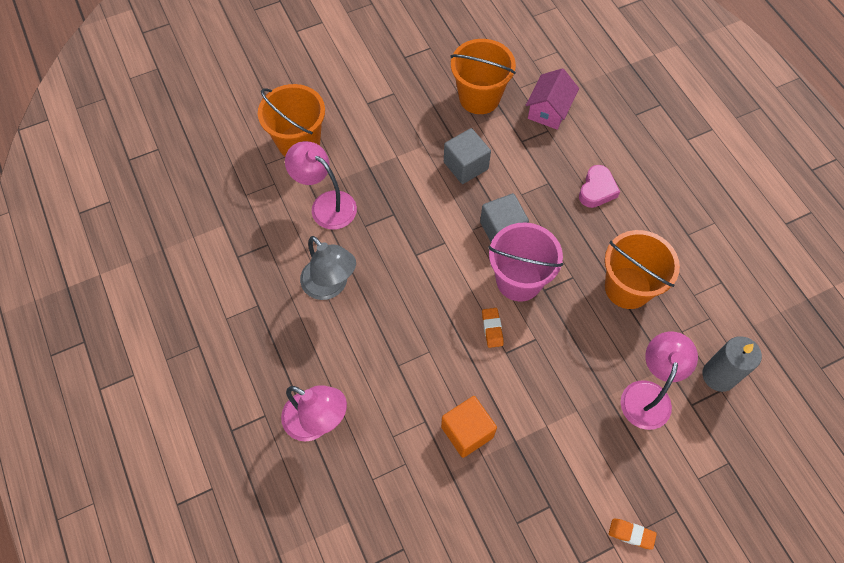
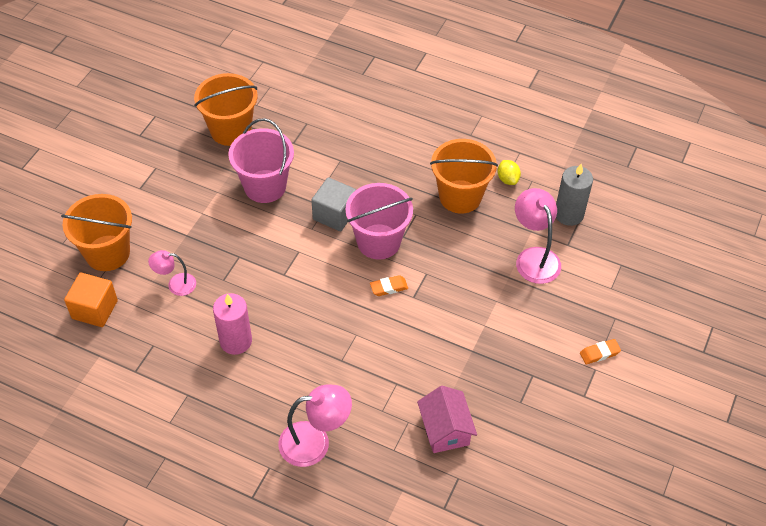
camera: 40 degrees left, 10 degrees down
(326, 204) = (176, 284): pink lamp -> pink lamp, size x0.60
(330, 286) = (236, 341): grey lamp -> pink candle
(465, 165) = (265, 186): grey cube -> pink bucket
(467, 432) = (433, 369): orange cube -> orange cube (95, 309)
(492, 329) = (389, 287): orange eraser -> orange eraser turned 60 degrees counterclockwise
(549, 110) = (294, 108): pink house -> pink house (445, 429)
(597, 190) = (380, 143): pink heart -> none
(687, 301) = (507, 179): none -> yellow lemon

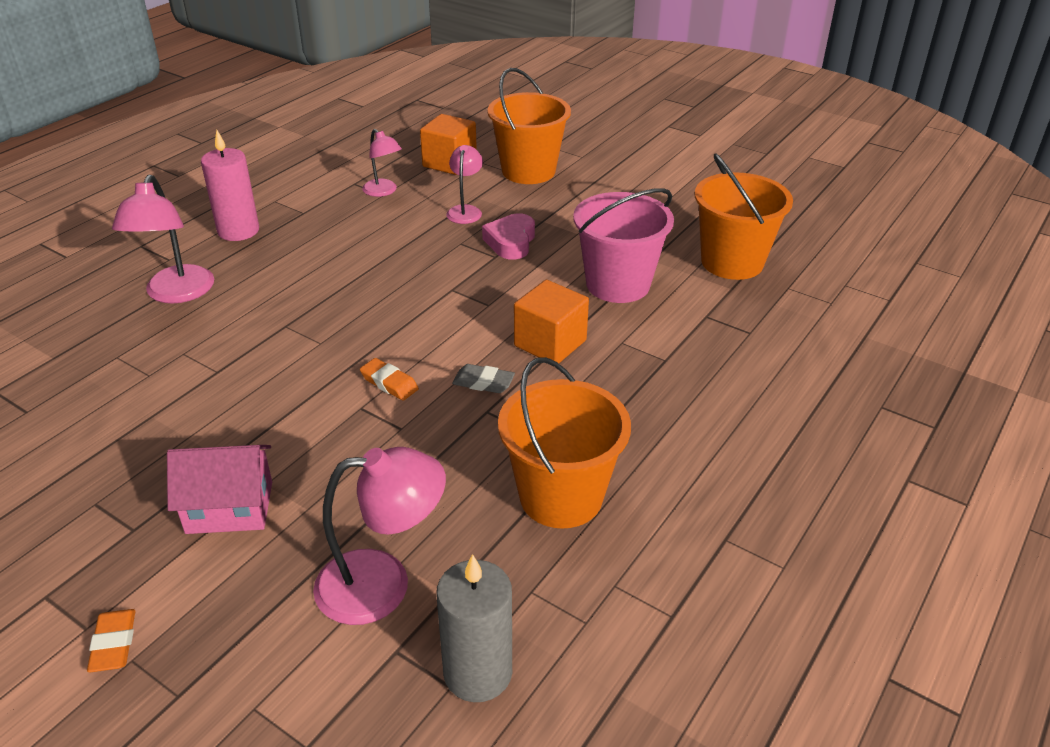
camera: 100 degrees right, 15 degrees down
(148, 346) = (383, 191): none -> pink lamp
(219, 250) = (511, 242): none -> pink heart
(236, 341) = (360, 247): pink candle -> pink candle (238, 231)
(334, 214) = (550, 343): grey cube -> orange cube
(378, 241) = (483, 383): pink bucket -> grey eraser
(389, 287) = (389, 383): orange eraser -> orange eraser turned 45 degrees counterclockwise
(445, 429) = (109, 409): pink house -> pink house (229, 507)
(507, 179) = (595, 579): yellow lemon -> none

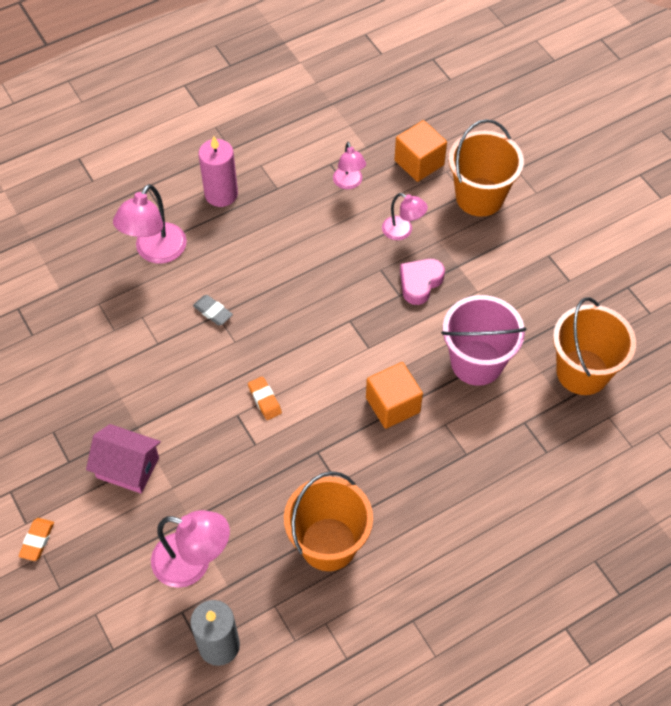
camera: 25 degrees right, 20 degrees up
(465, 211) = (403, 231): pink lamp -> pink lamp turned 90 degrees clockwise
(483, 383) = (327, 425): grey eraser -> grey eraser (213, 312)

